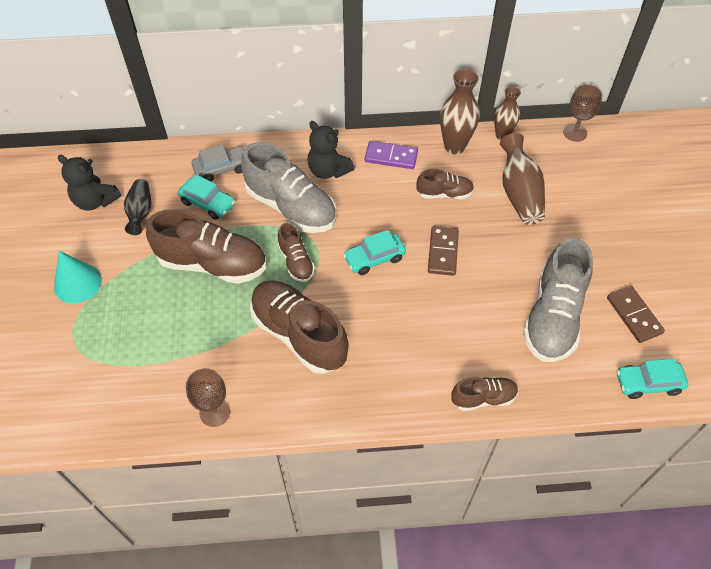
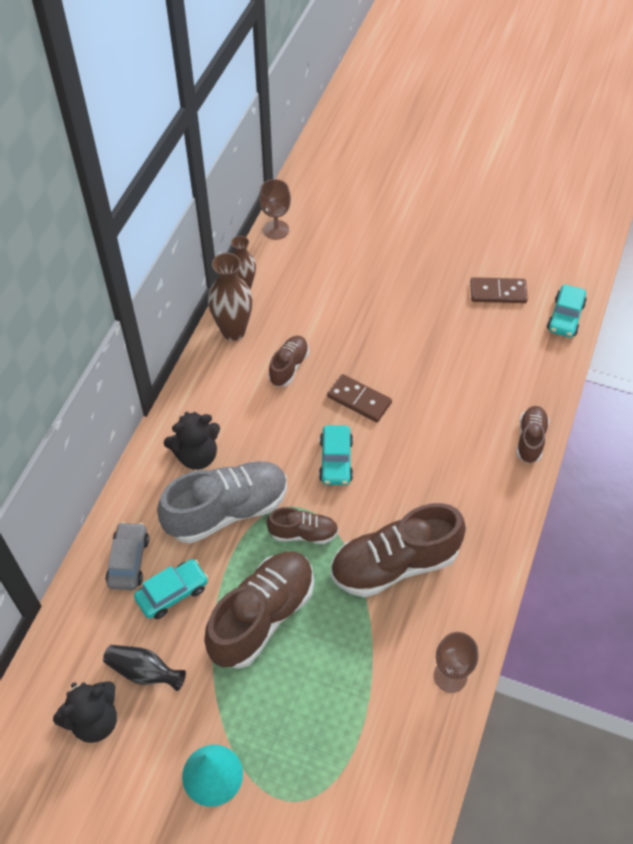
camera: 65 degrees left, 0 degrees up
(391, 157) = (213, 391): purple domino -> none
(519, 193) = (323, 307): brown vase -> none
(553, 317) = (472, 349): grey shoe -> none

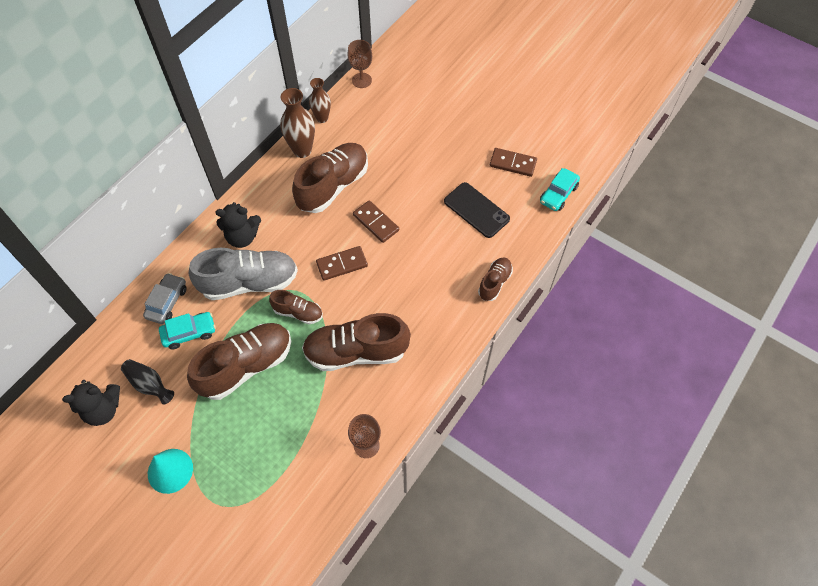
camera: 15 degrees right, 5 degrees up
(289, 366) = (333, 186): brown shoe -> brown shoe, size x1.91
(336, 460) = (342, 264): turquoise car -> brown domino
(476, 357) = (476, 210): none -> black phone

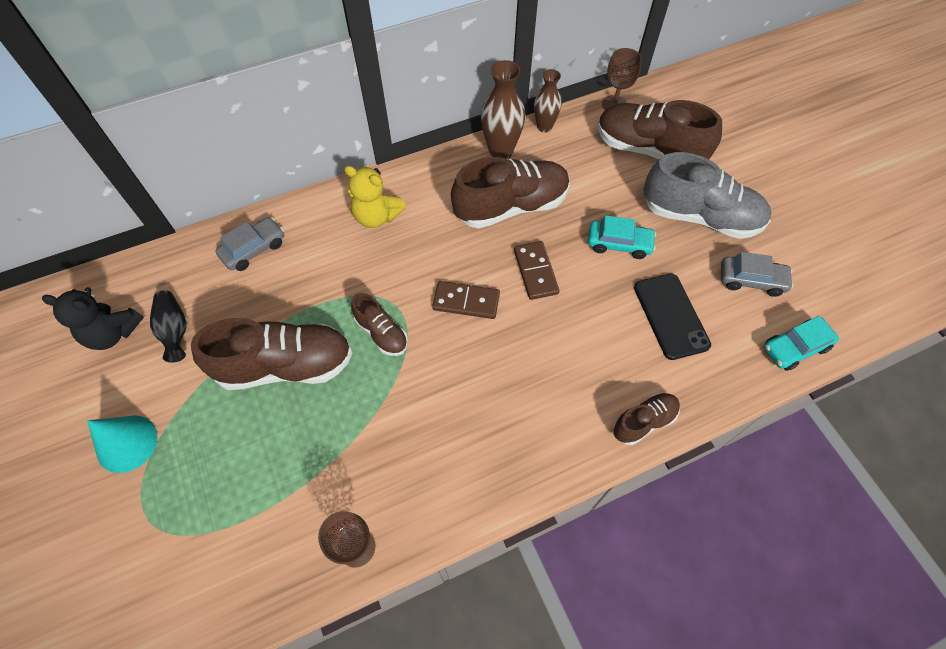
camera: 30 degrees right, 0 degrees up
(189, 333) = (253, 295): turquoise car -> turquoise car (619, 244)
(242, 237) = (377, 216): black teddy bear -> yellow teddy bear
(249, 282) = (351, 271): grey shoe -> grey shoe (700, 216)
(356, 352) = (418, 417): brown shoe -> brown shoe (648, 150)
(512, 164) = (751, 280): brown domino -> grey car

